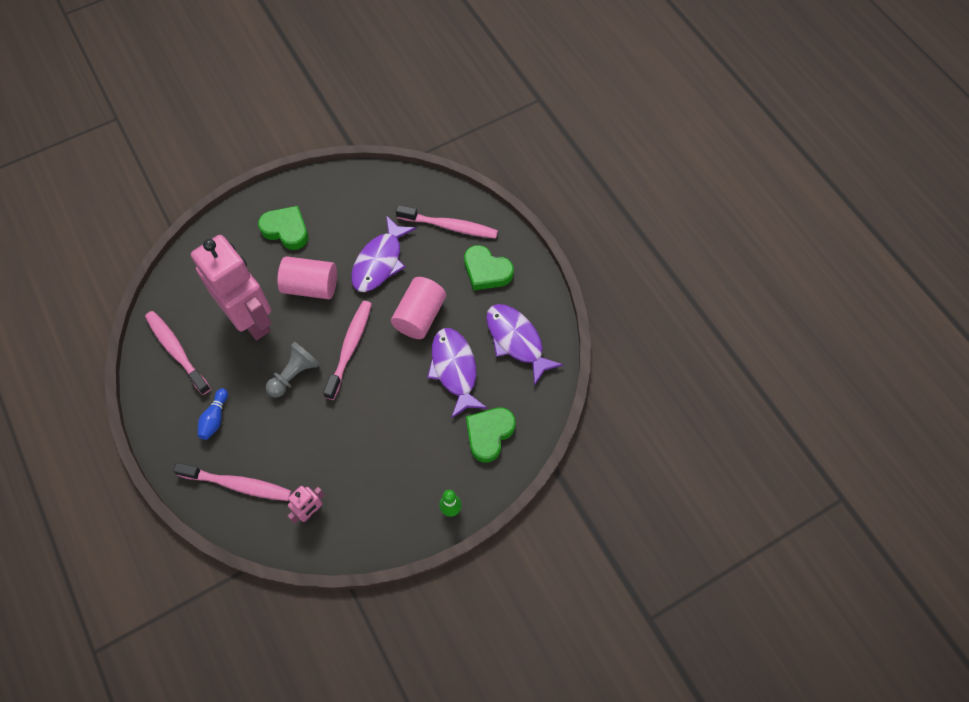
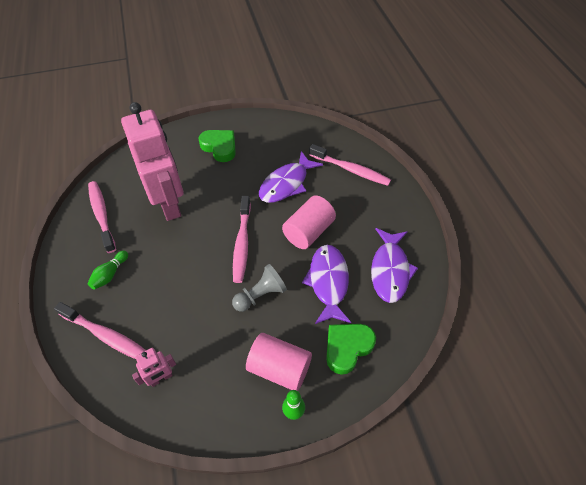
camera: 15 degrees right, 10 degrees down
(215, 418) = (110, 274): blue bowling pin -> green bowling pin
(294, 375) = (188, 254): grey pawn -> grey pawn (260, 295)
(311, 286) = (225, 190): pink cylinder -> pink cylinder (279, 368)
(350, 347) = (242, 243): pink toothbrush -> pink toothbrush turned 150 degrees clockwise
(486, 271) = (374, 209): green heart -> none
(516, 341) = (390, 270): purple fish -> purple fish turned 150 degrees counterclockwise

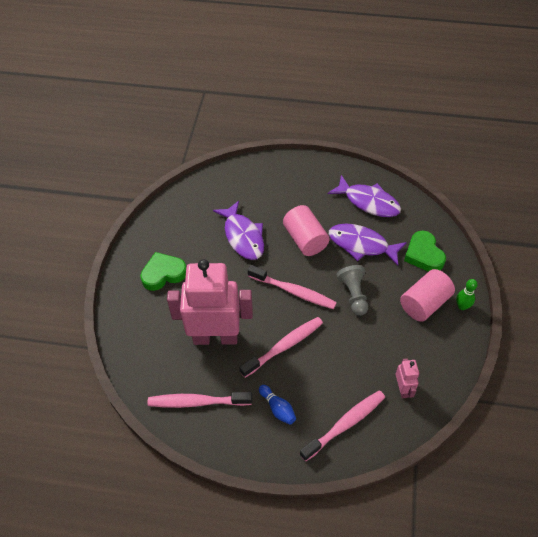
camera: 65 degrees left, 0 degrees up
(110, 274) = (277, 408): green bowling pin -> blue bowling pin
(351, 170) = (253, 185): pink toothbrush -> pink toothbrush (284, 346)

